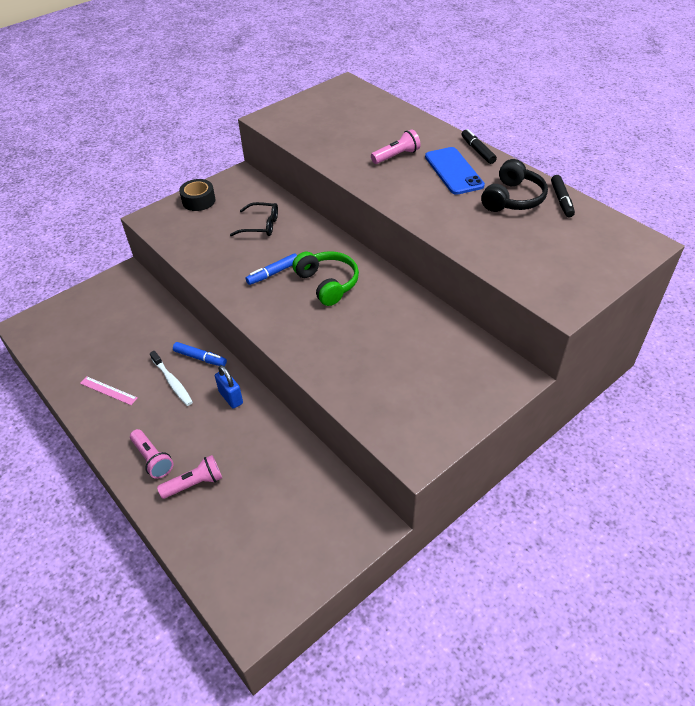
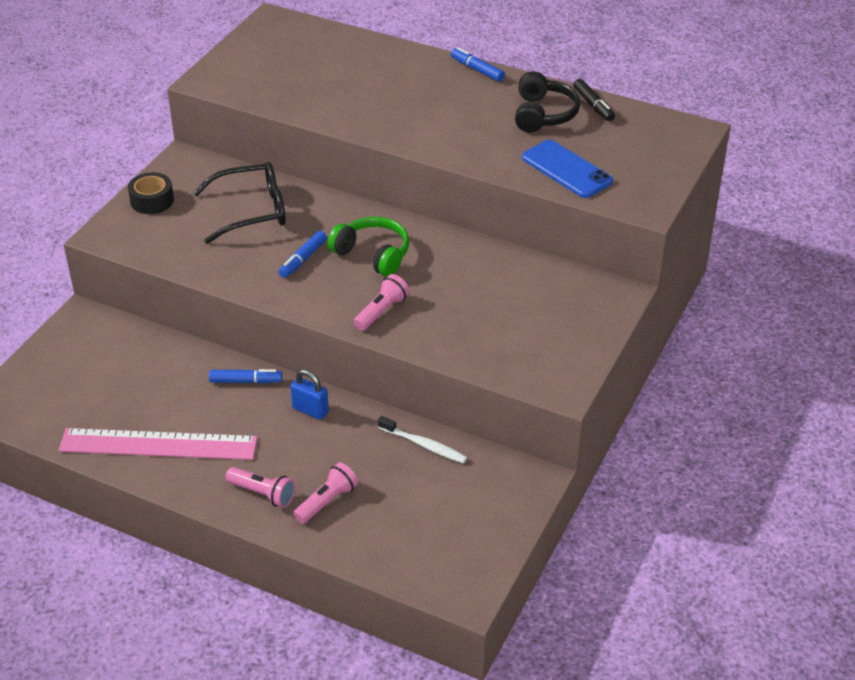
camera: 25 degrees left, 5 degrees down
(108, 390) = (158, 444): pink ruler -> pink ruler, size x2.39
(172, 382) = (230, 414): white toothbrush -> white toothbrush (424, 445)
(260, 225) = (251, 211): black glasses -> black glasses, size x1.59
(396, 156) = (391, 94): pink flashlight -> pink flashlight (381, 311)
(453, 171) = (464, 98): blue phone -> blue phone (566, 169)
(477, 151) = (477, 70): black marker -> blue marker

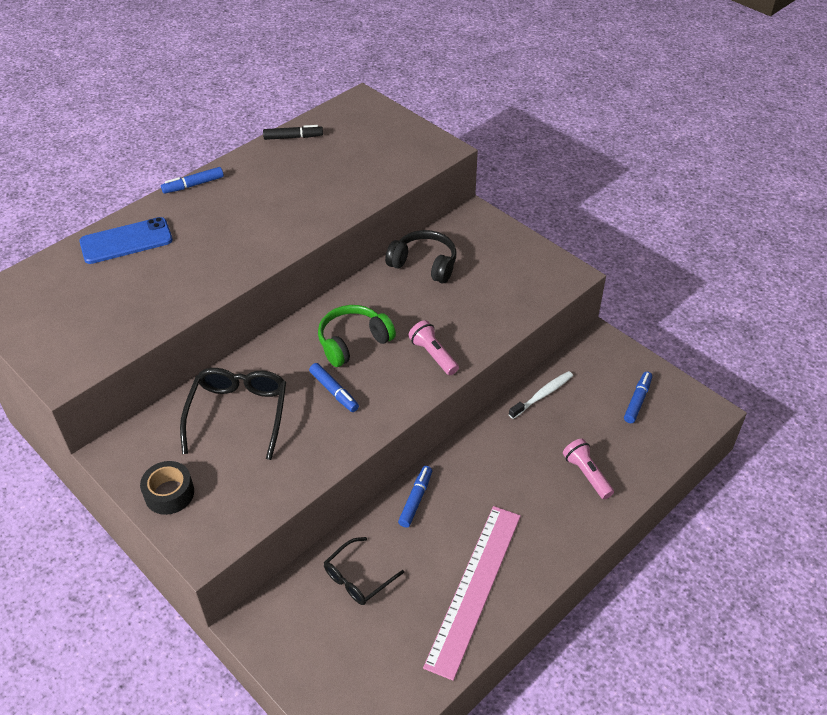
camera: 70 degrees left, 5 degrees up
(146, 366) = (358, 578): none -> black glasses
(263, 494) = (564, 518): pink flashlight -> none
(310, 410) = (473, 460): blue padlock -> none
(453, 527) = (637, 401): none -> blue marker
(543, 114) = (287, 166): black headphones -> black headphones (424, 264)
(566, 169) = (371, 174): blue phone -> blue phone (126, 241)

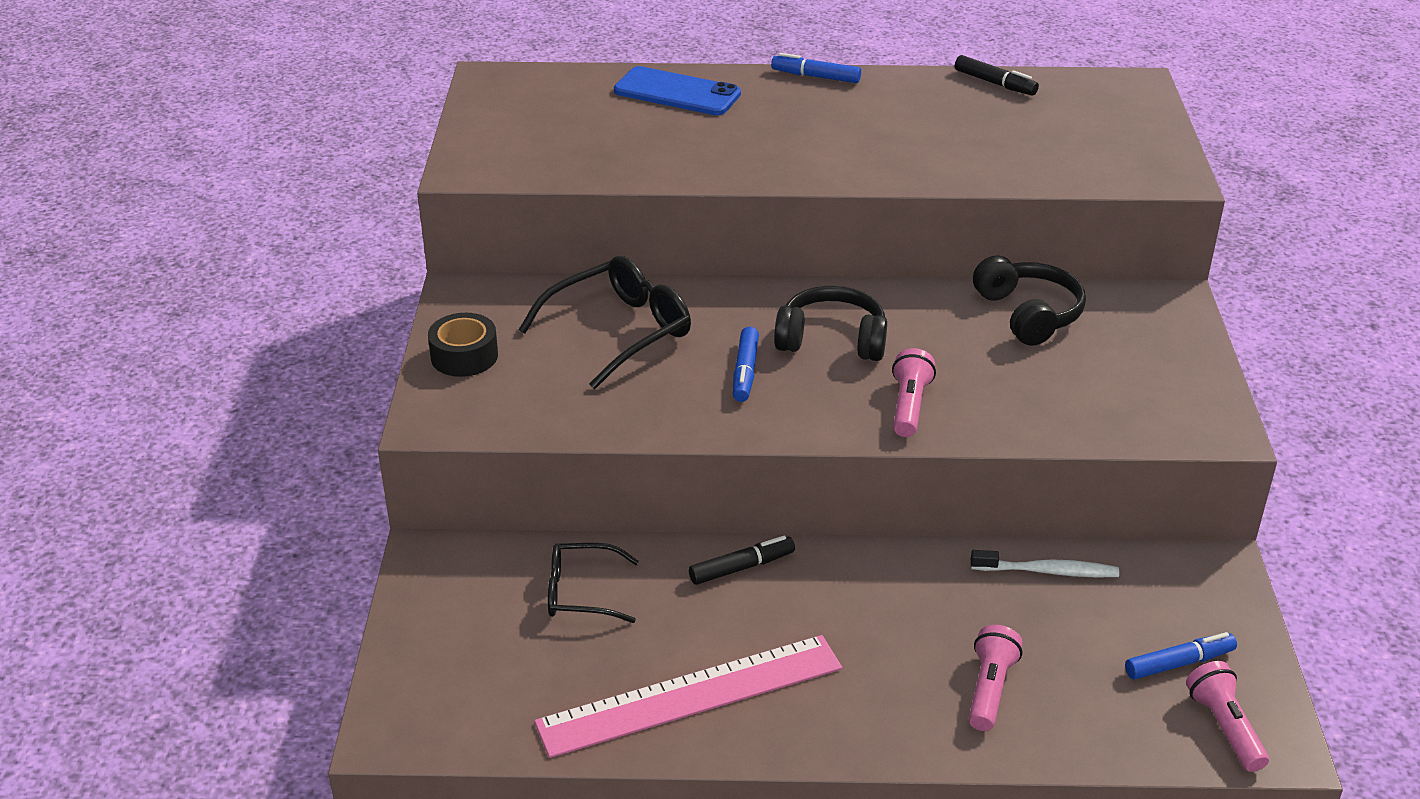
camera: 45 degrees right, 10 degrees down
(353, 342) = (832, 340): green headphones -> black headphones
(416, 499) = (742, 567): blue marker -> black marker
(683, 418) = (1224, 727): none -> pink flashlight

